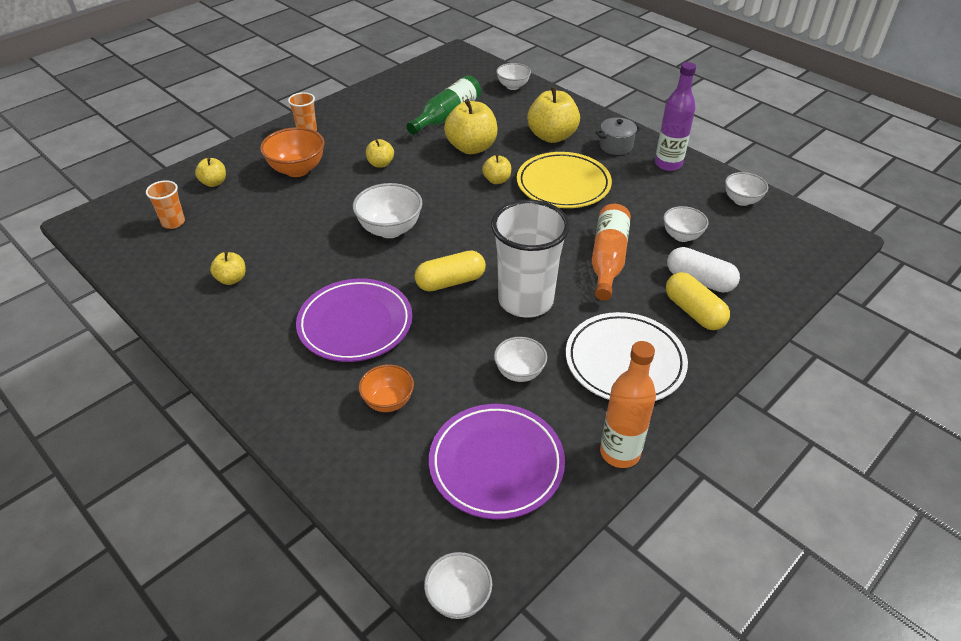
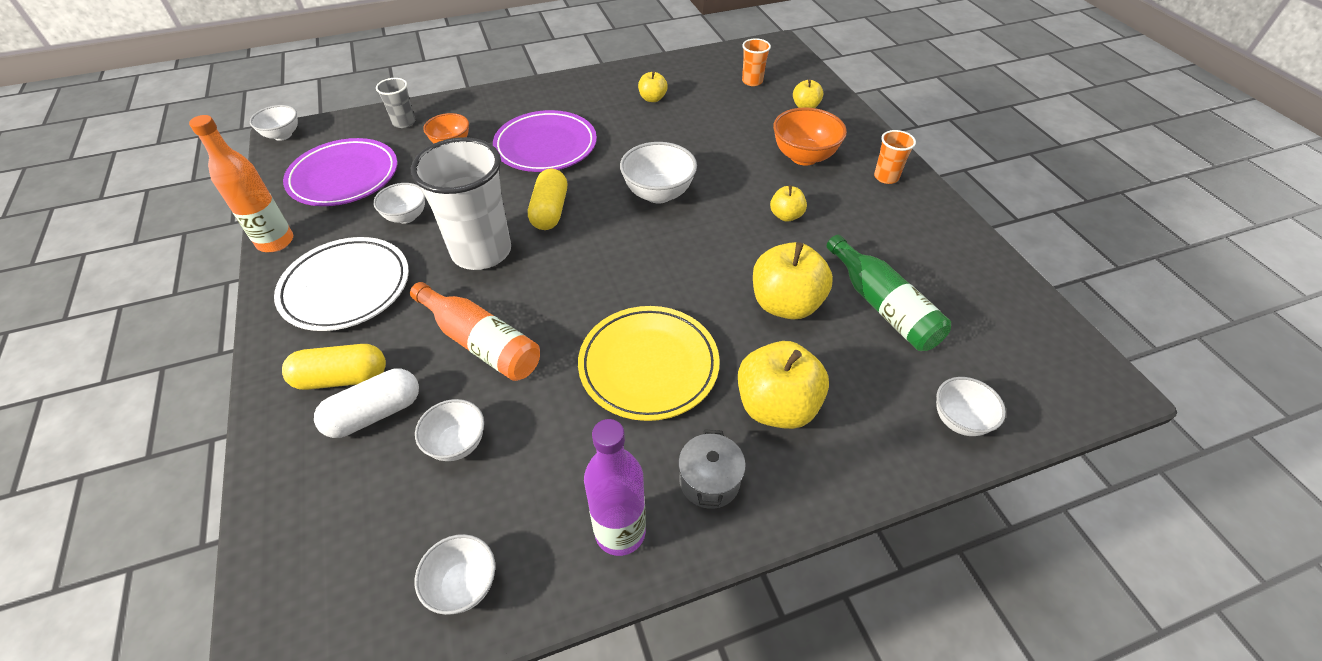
camera: 115 degrees right, 5 degrees up
(367, 472) = (404, 122): none -> grey cup
(497, 180) = (697, 302): yellow apple -> none

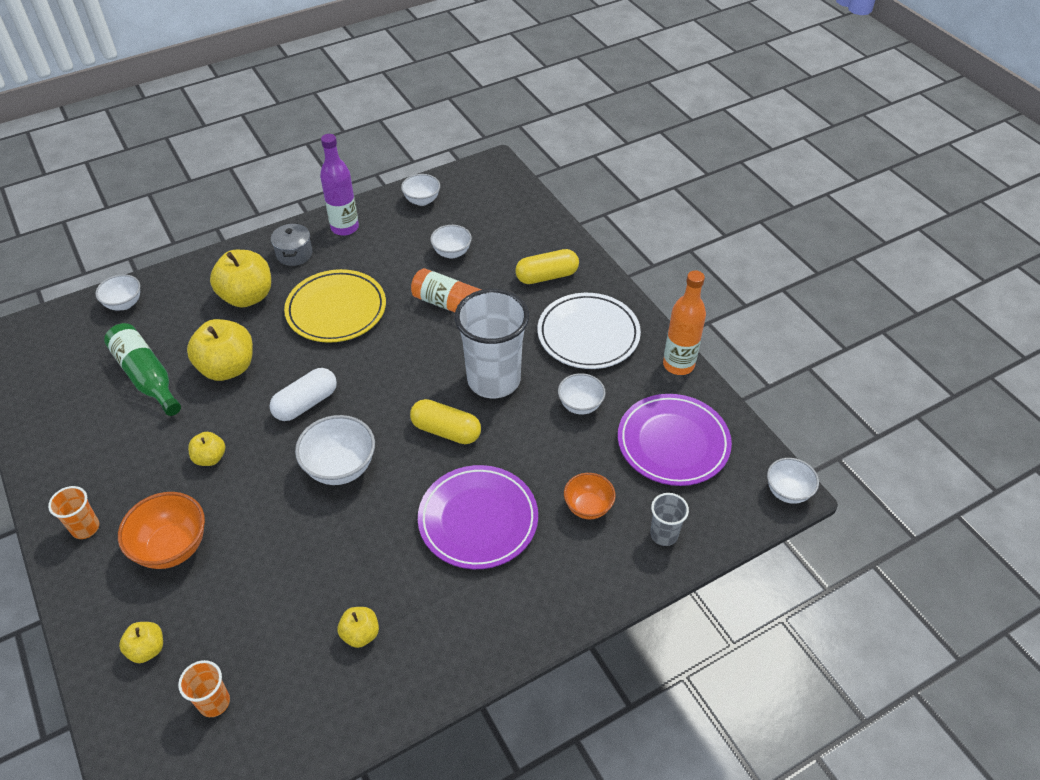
camera: 170 degrees right, 0 degrees up
(375, 413) = (512, 260): white capsule -> white capsule (306, 403)
(550, 211) = (446, 431): yellow capsule -> yellow capsule turned 60 degrees counterclockwise

